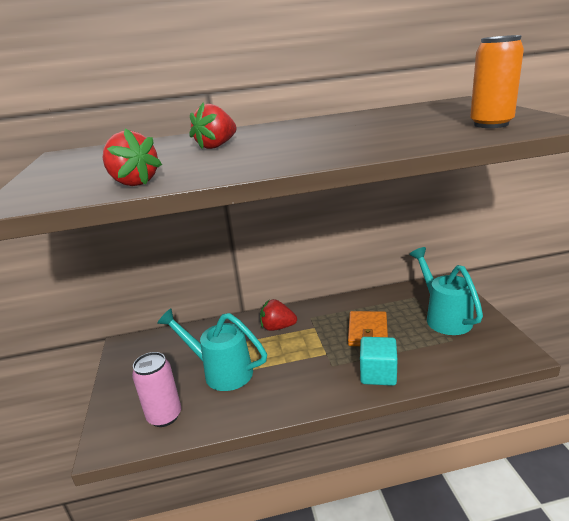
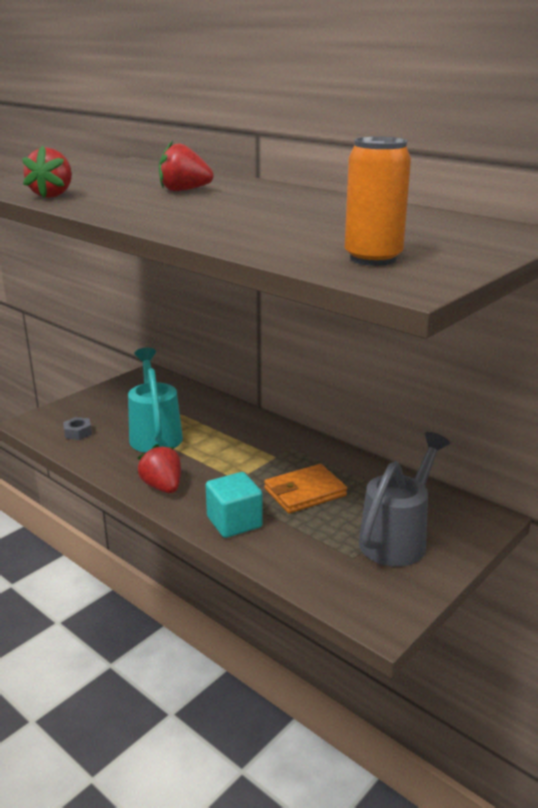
camera: 50 degrees right, 0 degrees up
(164, 416) = (78, 433): pink can -> grey nut
(277, 327) = (252, 436): red strawberry -> red strawberry (162, 487)
(443, 317) = (398, 538): turquoise watering can -> grey watering can

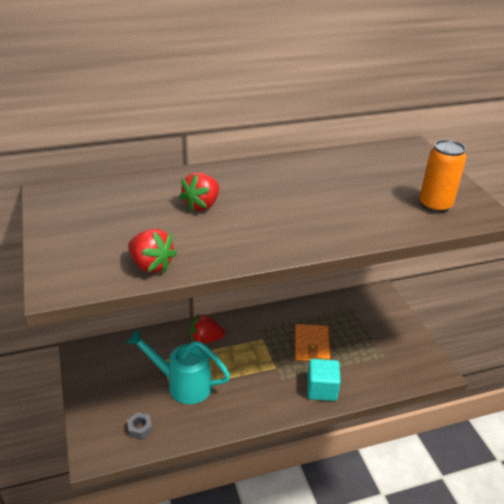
camera: 60 degrees left, 10 degrees up
(162, 487) = (257, 407): red strawberry -> red strawberry (206, 339)
(398, 538) = (378, 331): grey watering can -> none

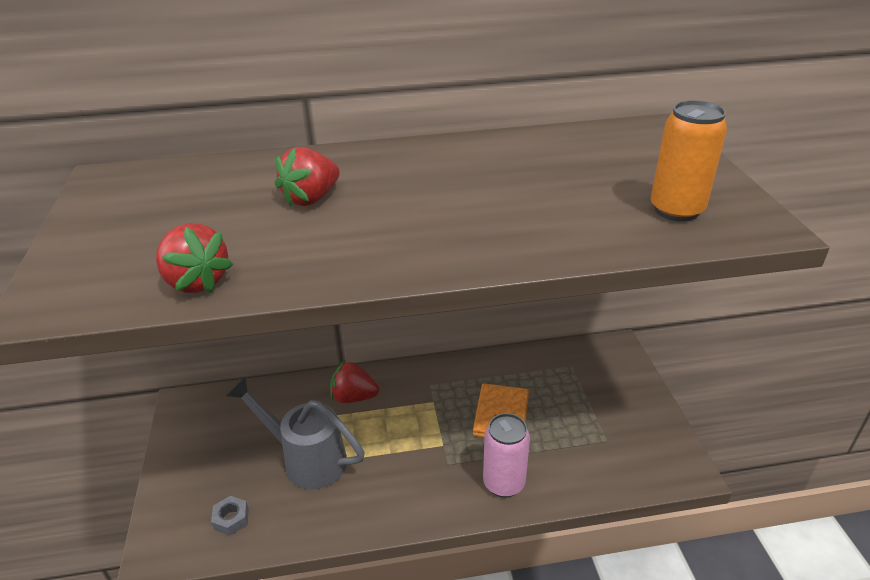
camera: 10 degrees right, 0 degrees up
(182, 384) = (306, 459): turquoise watering can -> grey watering can
(322, 389) = (504, 483): turquoise cube -> pink can

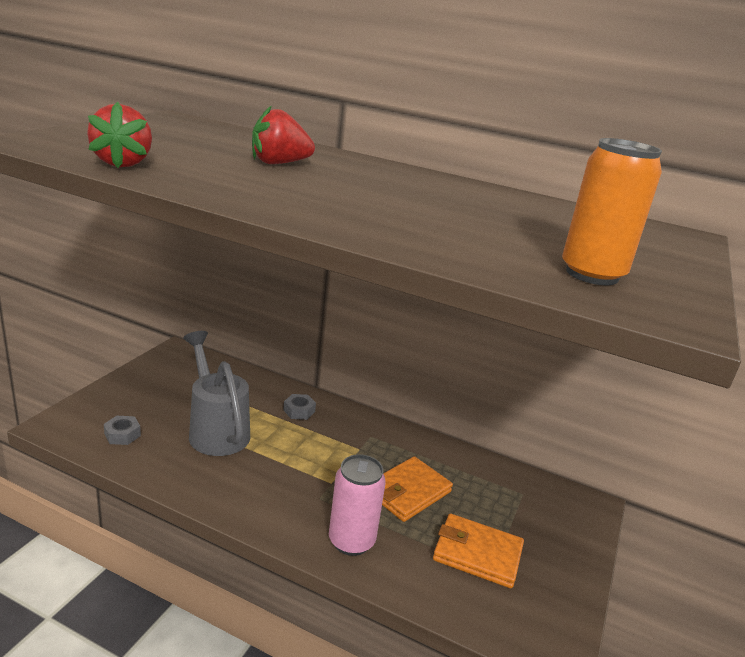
camera: 30 degrees right, 10 degrees down
(354, 397) = (299, 411): red strawberry -> grey nut
(587, 433) = (477, 553): none -> orange wallet

